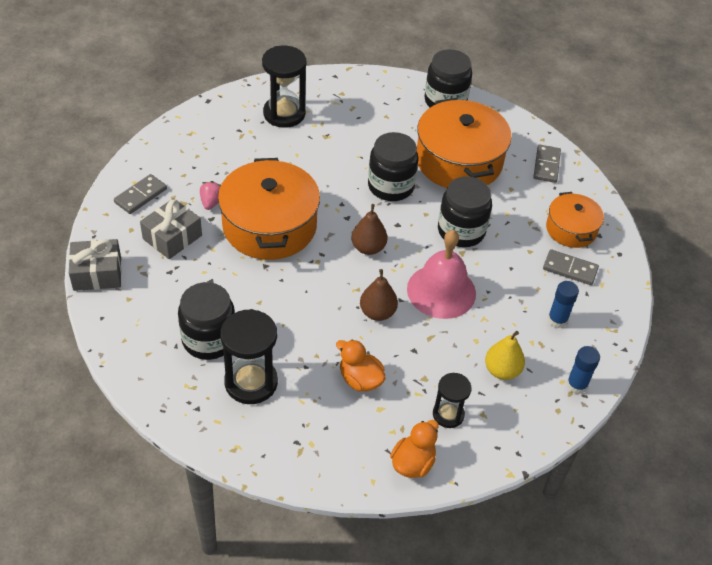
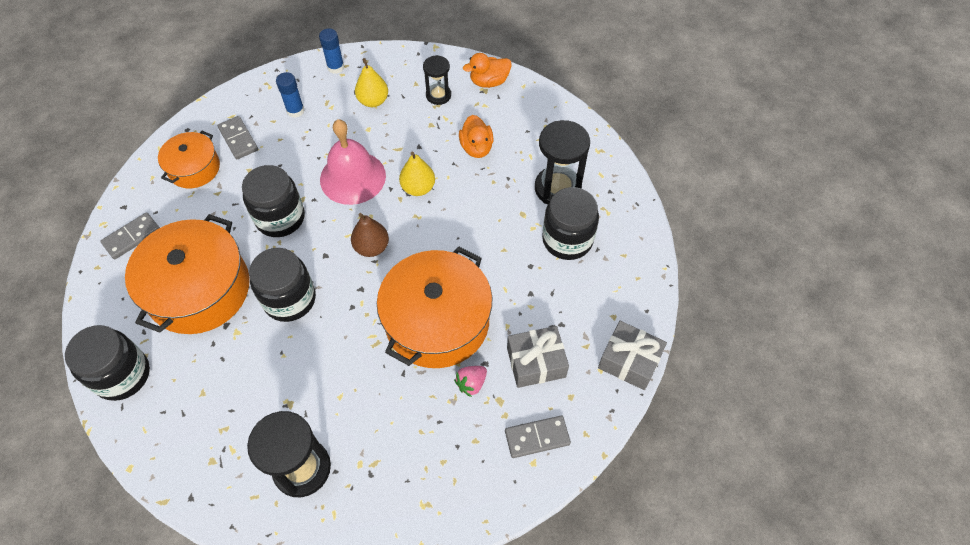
camera: 140 degrees left, 10 degrees up
(377, 312) = (418, 188): brown pear -> yellow pear

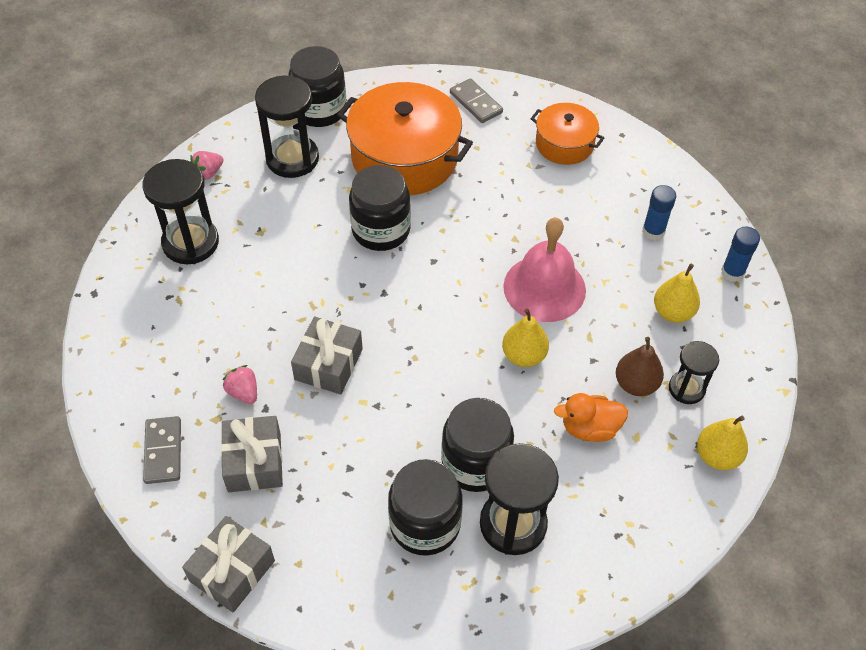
camera: 95 degrees right, 5 degrees down
(191, 390) = (292, 159): none -> black hourglass
(205, 472) = (208, 173): none -> pink strawberry
(238, 139) = (607, 179): grey domino -> none
(280, 218) = (489, 220): black jar -> black jar (475, 463)
(372, 247) = (439, 304): brown pear -> brown pear (636, 384)
(437, 321) = (328, 364): orange pot -> grey gift
(489, 82) = (717, 456): orange duck -> yellow pear

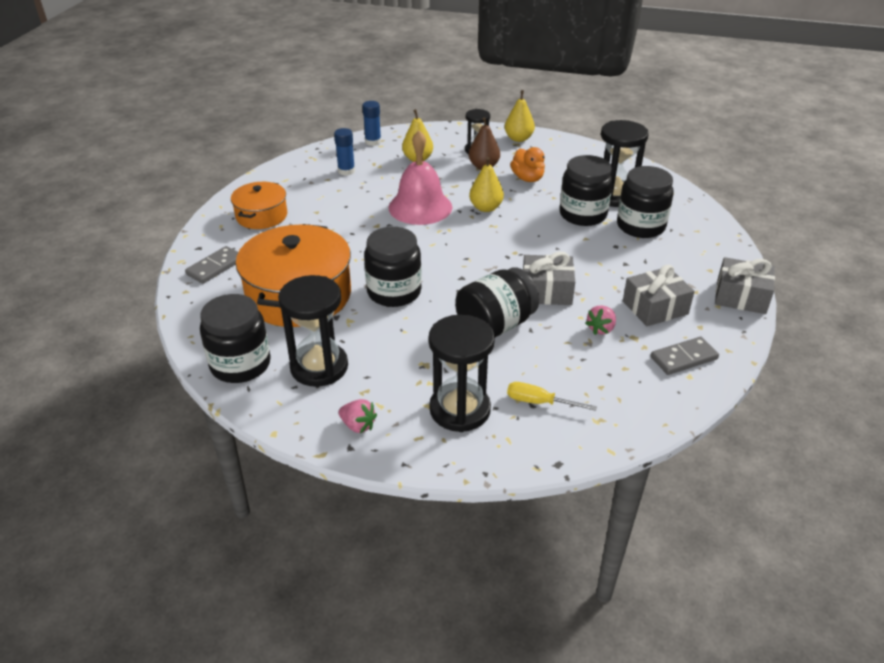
camera: 105 degrees left, 15 degrees down
(168, 303) = (539, 402): none -> yellow screwdriver
(291, 300) = (495, 325): none -> black jar

